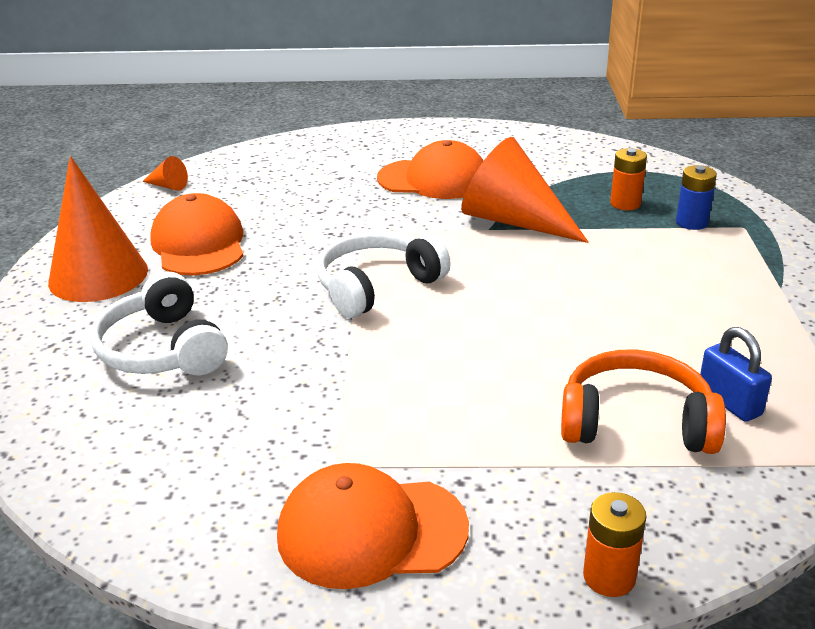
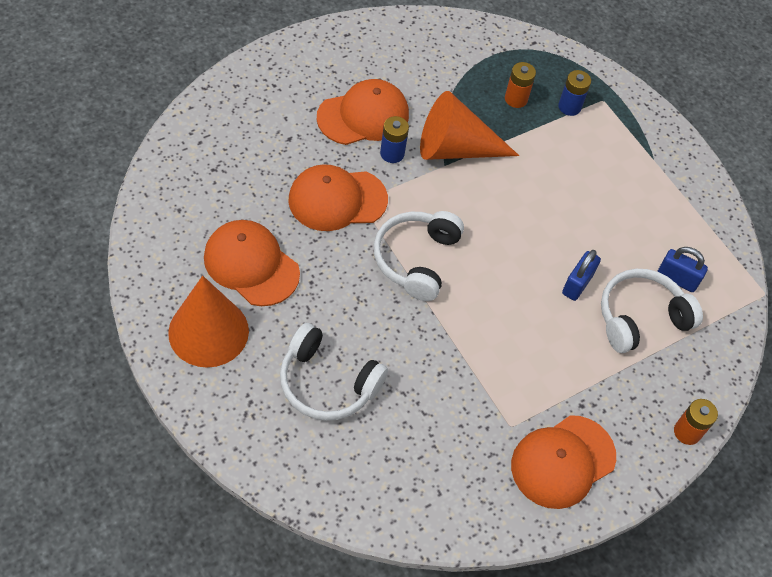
camera: 40 degrees left, 25 degrees up
(168, 186) = (157, 202): orange cone -> none
(340, 224) = (337, 199): none -> orange cap
(436, 208) = (392, 153): none -> blue battery
(567, 363) = (577, 284): none -> blue padlock
(636, 422) = (640, 317): orange headphones -> white headphones

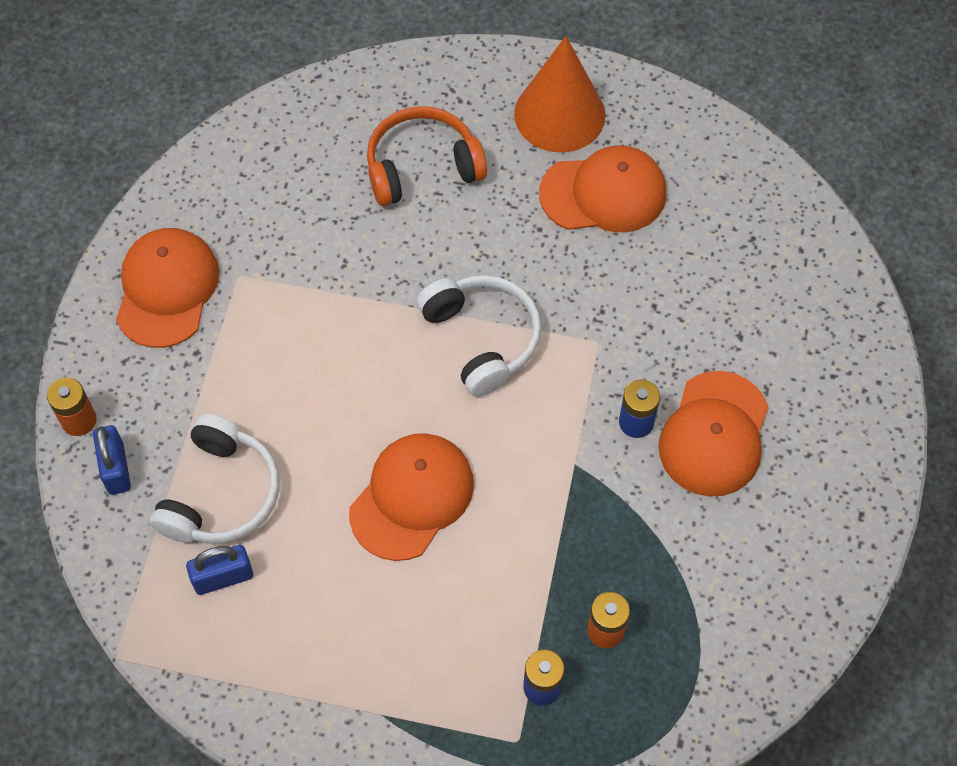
camera: 140 degrees right, 5 degrees up
(327, 383) = (422, 166): white headphones -> orange headphones
(337, 199) = (618, 322): orange cap -> orange cap (412, 497)
(455, 148) = (588, 495): orange cone -> none
(577, 284) = (314, 467): blue padlock -> blue padlock (116, 469)

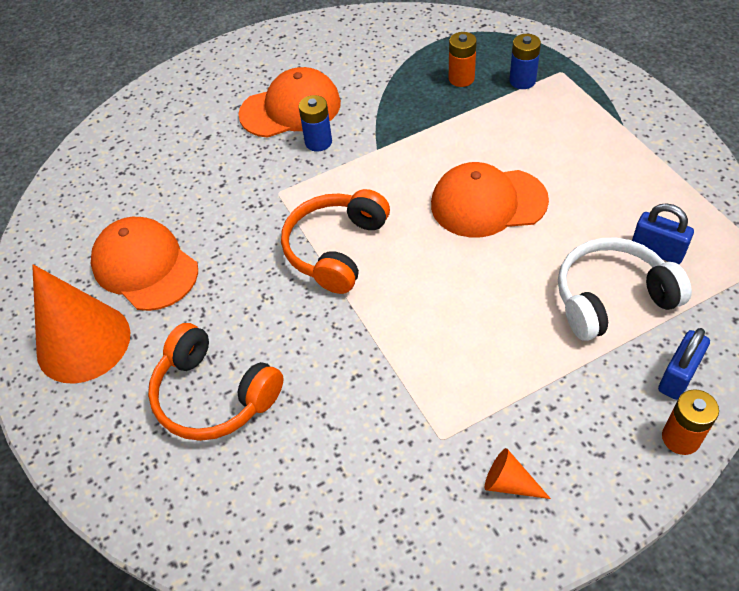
camera: 125 degrees left, 10 degrees down
(167, 289) = (509, 483): orange cap -> orange cone
(482, 338) = (335, 249): white headphones -> orange headphones

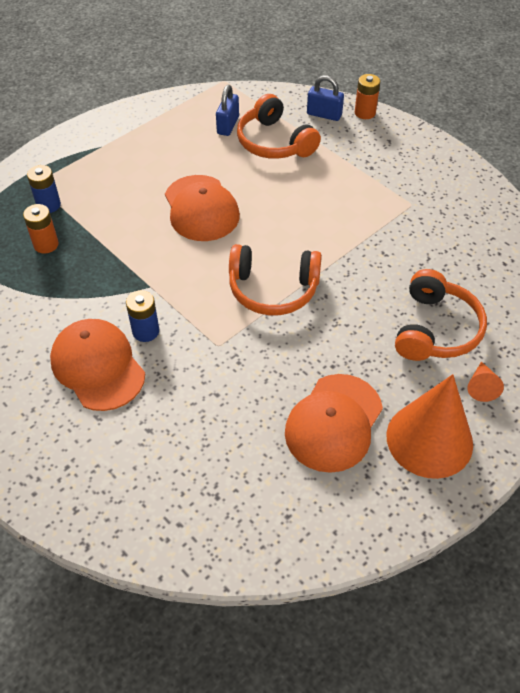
camera: 110 degrees left, 0 degrees up
(509, 483) = (425, 173): orange cone -> orange cone (481, 386)
(611, 297) = (274, 142): white headphones -> orange headphones

